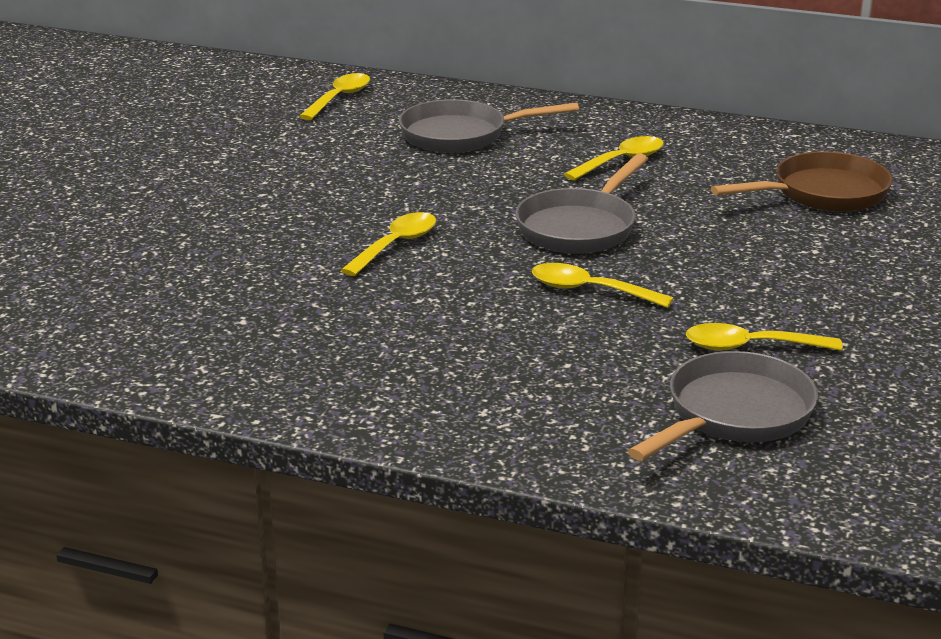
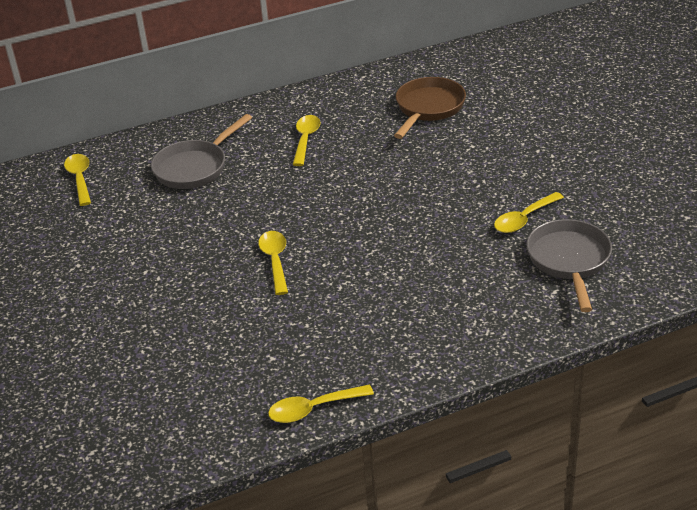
camera: 40 degrees left, 10 degrees up
(580, 227) = (349, 194): grey pan -> none
(589, 290) = (410, 230): yellow spoon -> yellow spoon (313, 409)

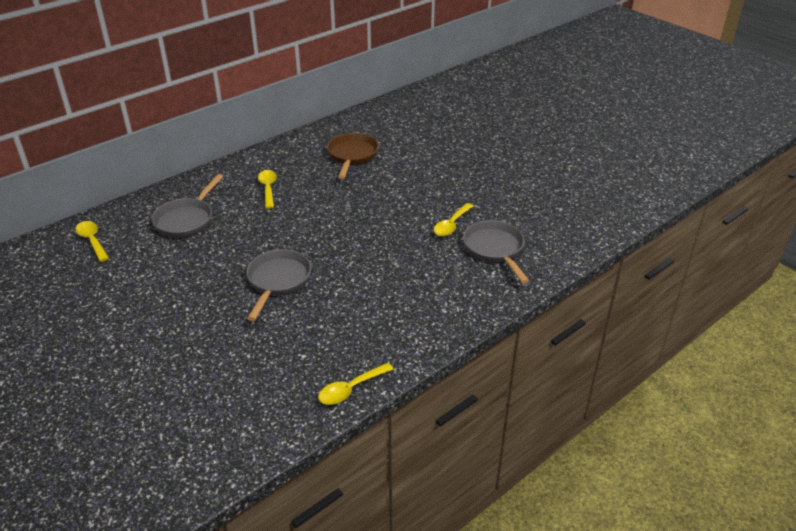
camera: 20 degrees left, 0 degrees up
(275, 261) = (278, 281): yellow spoon -> grey pan

